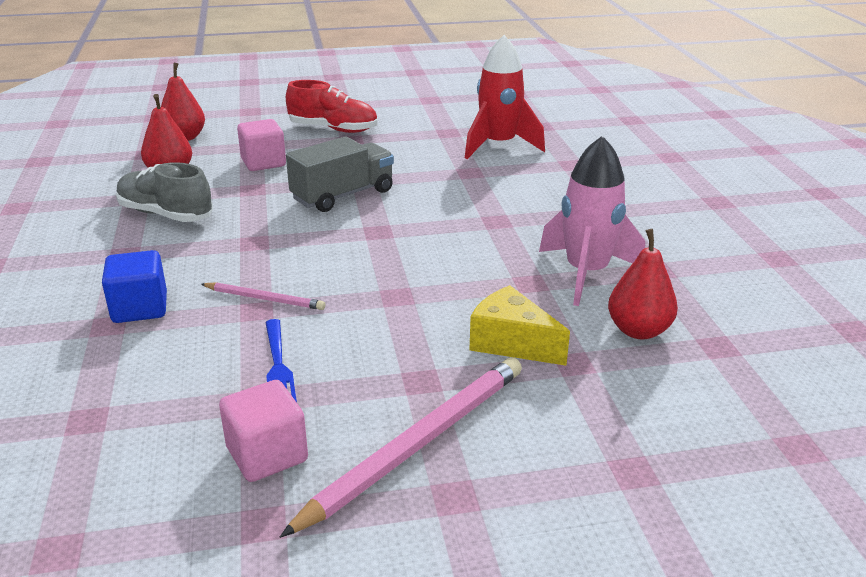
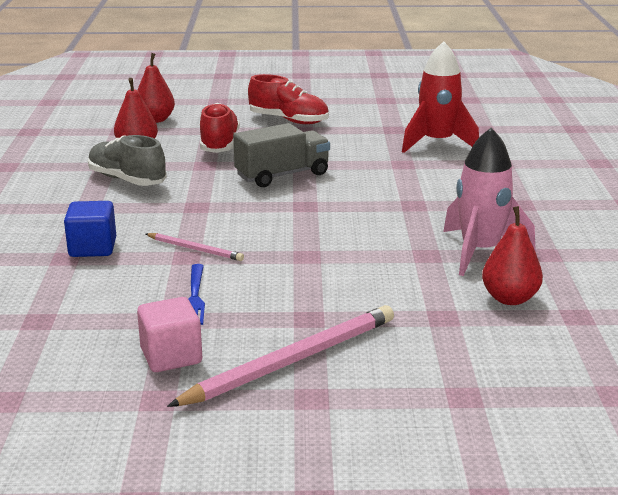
camera: 10 degrees right, 5 degrees down
(263, 163) = (219, 144): pink cube -> red shoe
(511, 343) = (394, 298): yellow cheese -> none

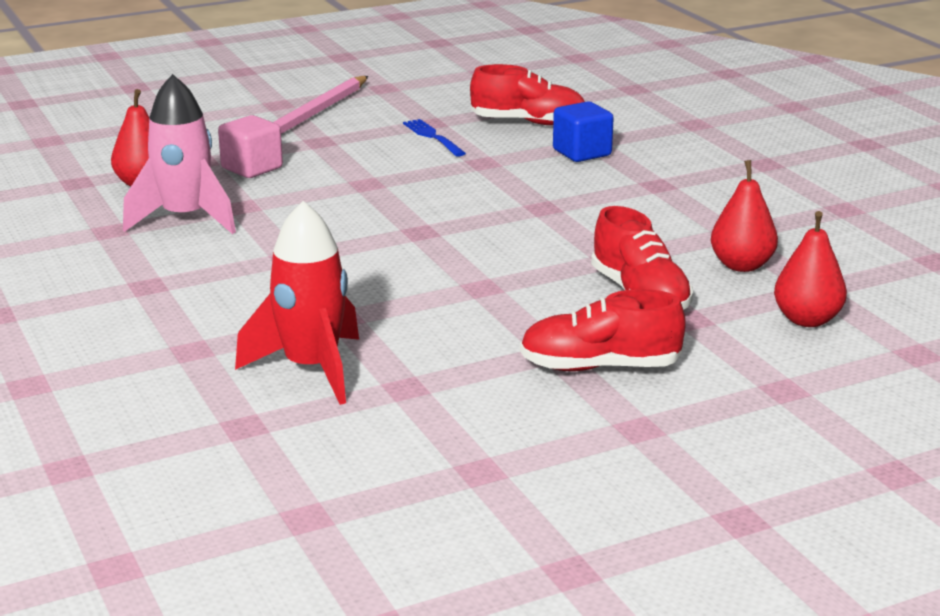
camera: 155 degrees right, 0 degrees up
(82, 295) = (528, 122): none -> red shoe
(127, 180) = (671, 220): grey shoe -> none
(171, 356) = (403, 105): pink cube -> pink cube (252, 168)
(195, 249) = (483, 169): pink pencil -> none
(282, 175) = (492, 264): grey truck -> none

